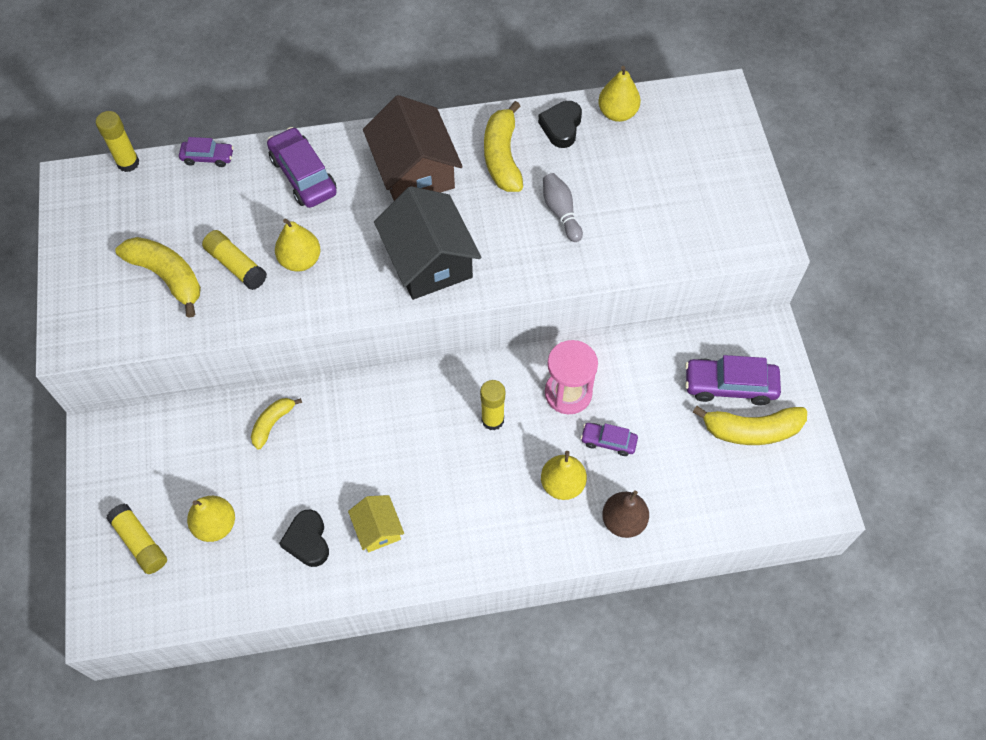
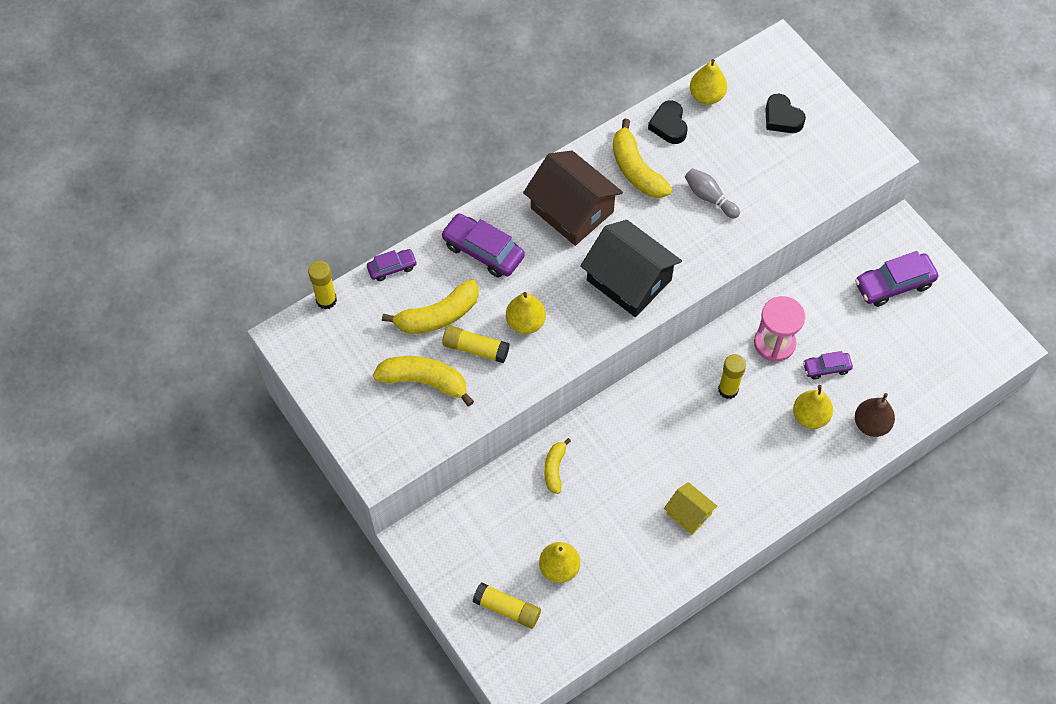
camera: 25 degrees left, 0 degrees up
(307, 541) = (640, 547): black heart -> black heart (782, 118)
(751, 430) = (928, 313): yellow banana -> yellow banana (437, 316)

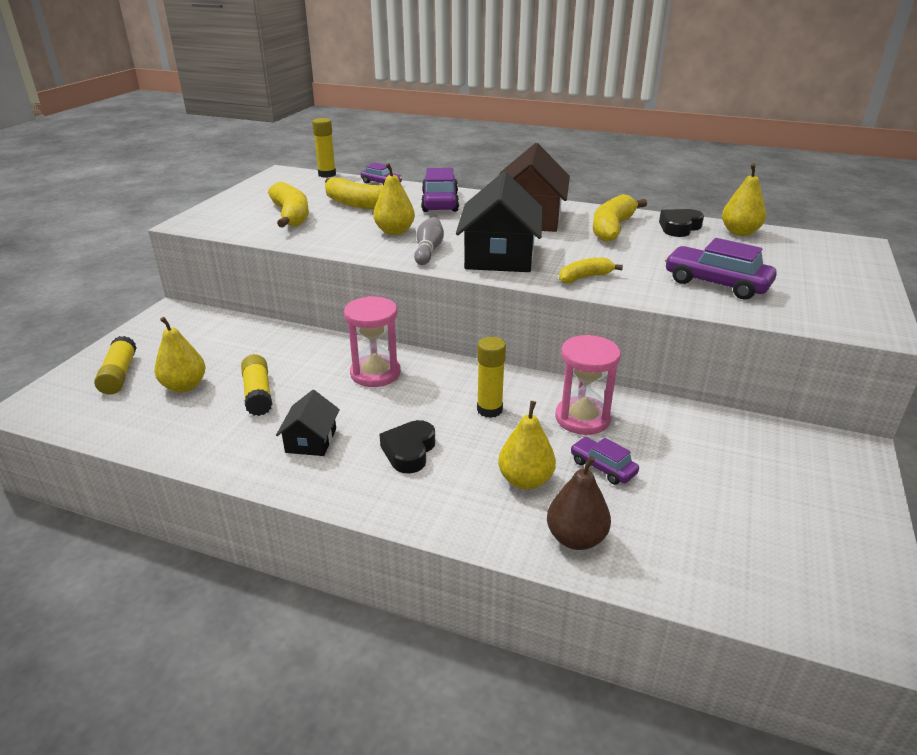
camera: 55 degrees right, 30 degrees down
(475, 349) = (344, 223): yellow glue stick -> yellow glue stick (258, 394)
(554, 468) = (297, 348): yellow banana -> yellow banana (585, 277)
(632, 433) = (375, 373): none -> pink hourglass
(689, 513) = (311, 440): yellow house -> black house
(709, 197) = (645, 262): grey bowling pin -> grey bowling pin (428, 250)
(782, 118) = (795, 267): black heart -> black heart (409, 451)
(894, 285) = (782, 476): purple car -> purple car (716, 283)

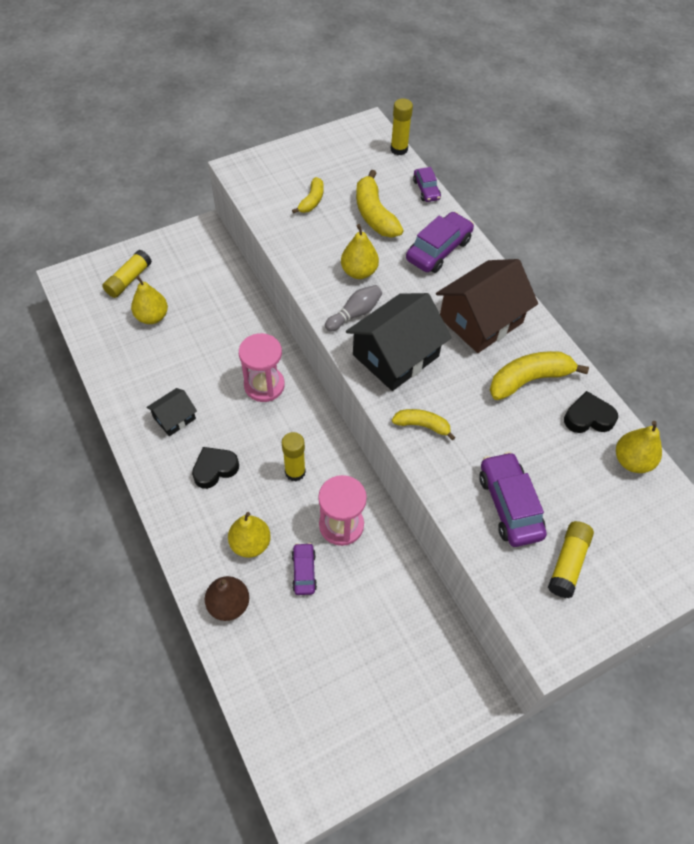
camera: 40 degrees right, 25 degrees up
(258, 394) = (183, 354): yellow glue stick -> yellow glue stick (568, 563)
(291, 215) = (312, 201): yellow banana -> yellow banana, size x0.59

